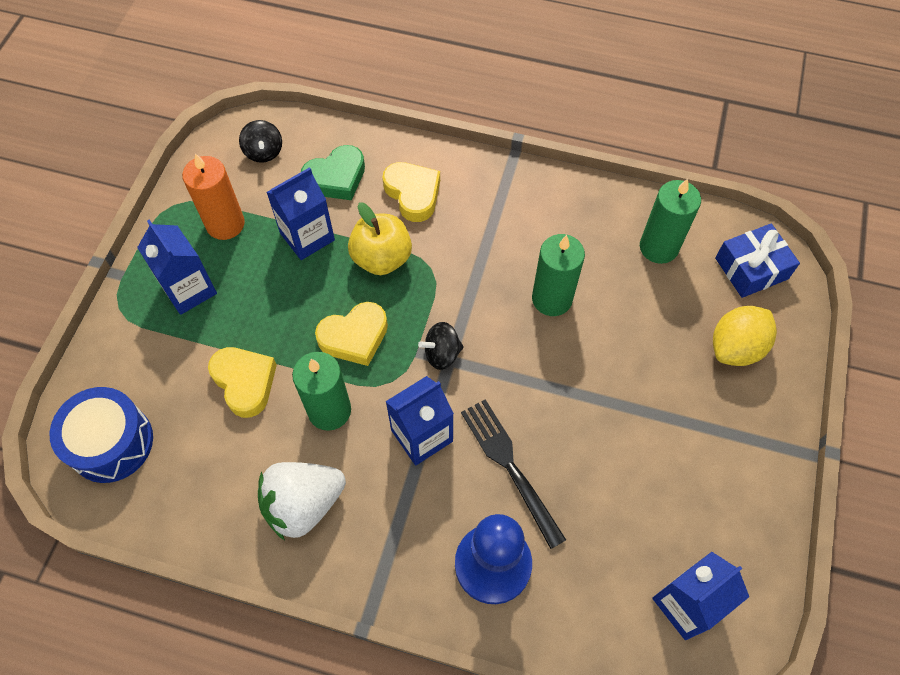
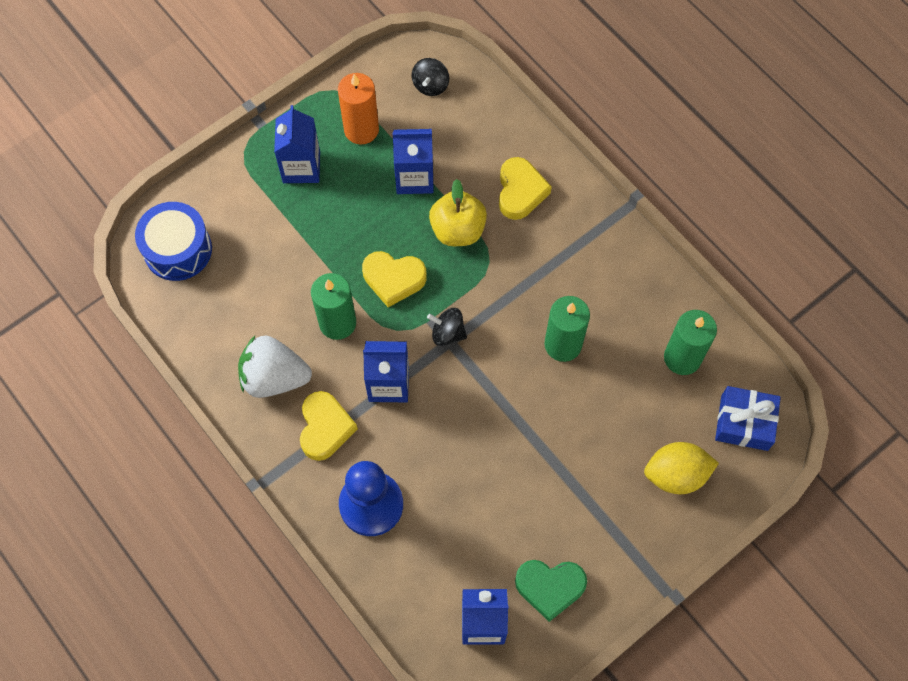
camera: 35 degrees right, 5 degrees up
(245, 382) = (293, 264): yellow heart -> yellow heart (325, 428)
(336, 178) = (470, 141): green heart -> green heart (550, 587)
(509, 466) = (434, 446): black fork -> none

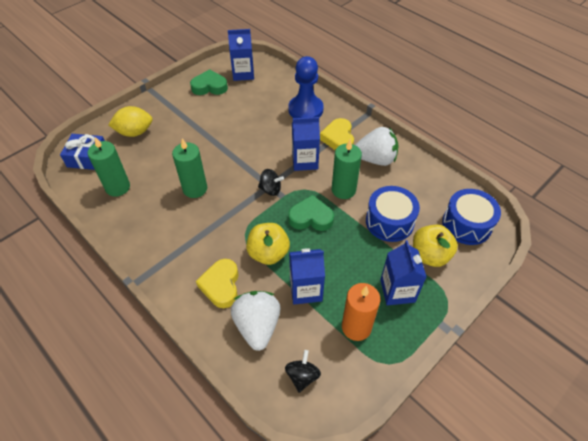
camera: 175 degrees right, 15 degrees down
(245, 209) = (430, 255): none -> yellow apple
(283, 263) = (389, 221): none -> blue drum
(393, 279) = (311, 217): yellow heart -> green heart
(476, 140) = (257, 326): none -> white strawberry

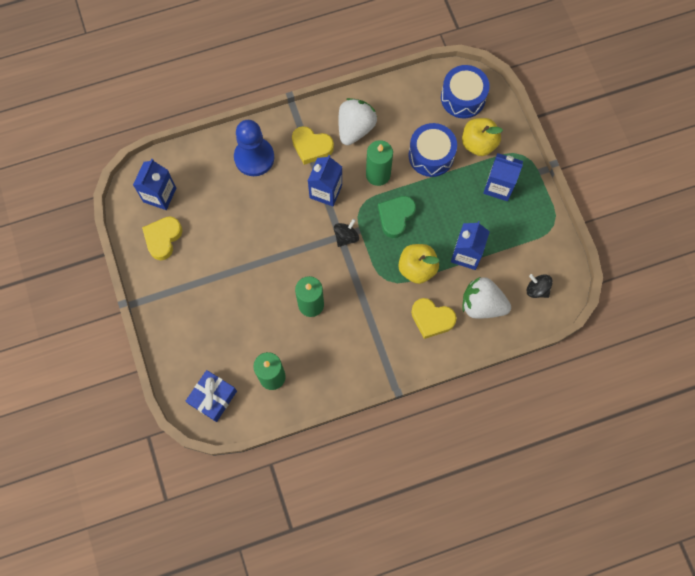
camera: 65 degrees left, 20 degrees up
(135, 132) = (198, 339): yellow lemon -> none
(209, 87) = (163, 238): green heart -> yellow heart
(356, 327) = (515, 232): orange candle -> none

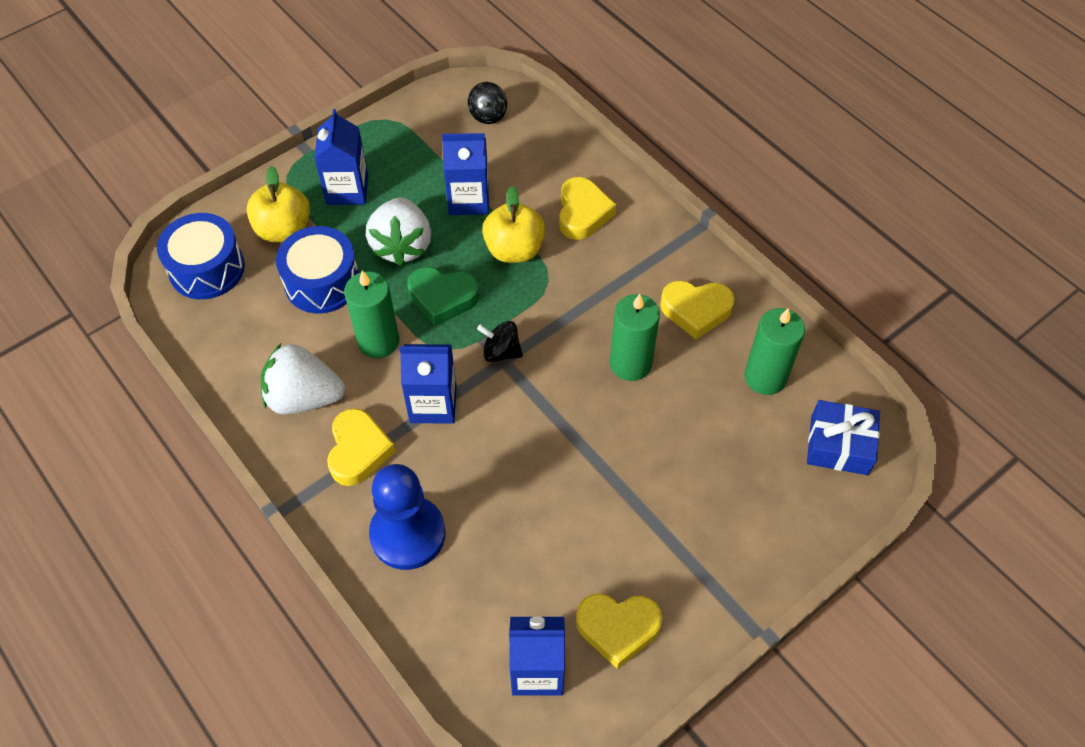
camera: 110 degrees left, 15 degrees down
(333, 357) = (696, 310): none -> yellow heart
(482, 305) = (536, 165): white strawberry -> white strawberry (402, 246)

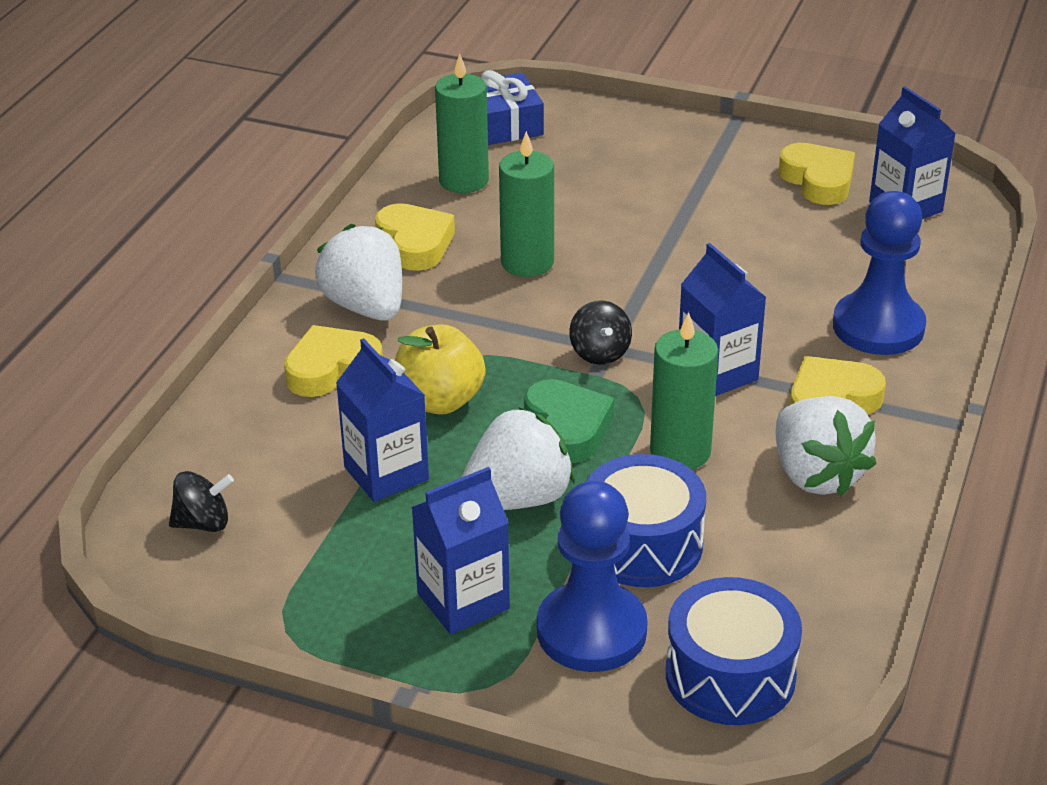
camera: 120 degrees left, 20 degrees down
(283, 229) = (591, 631): yellow apple -> blue pawn
(637, 254) = (366, 307): none -> white strawberry

